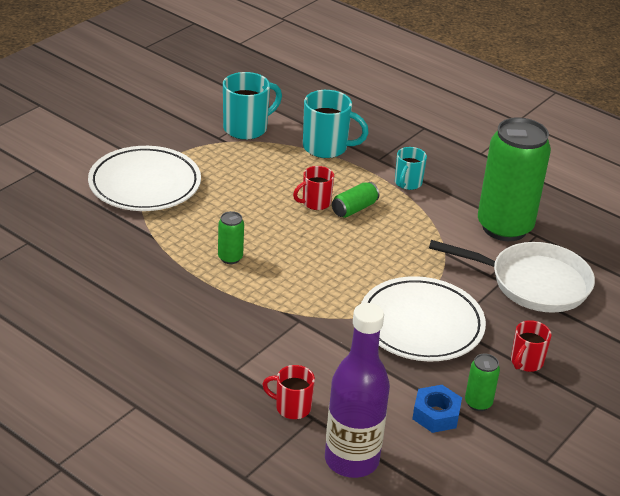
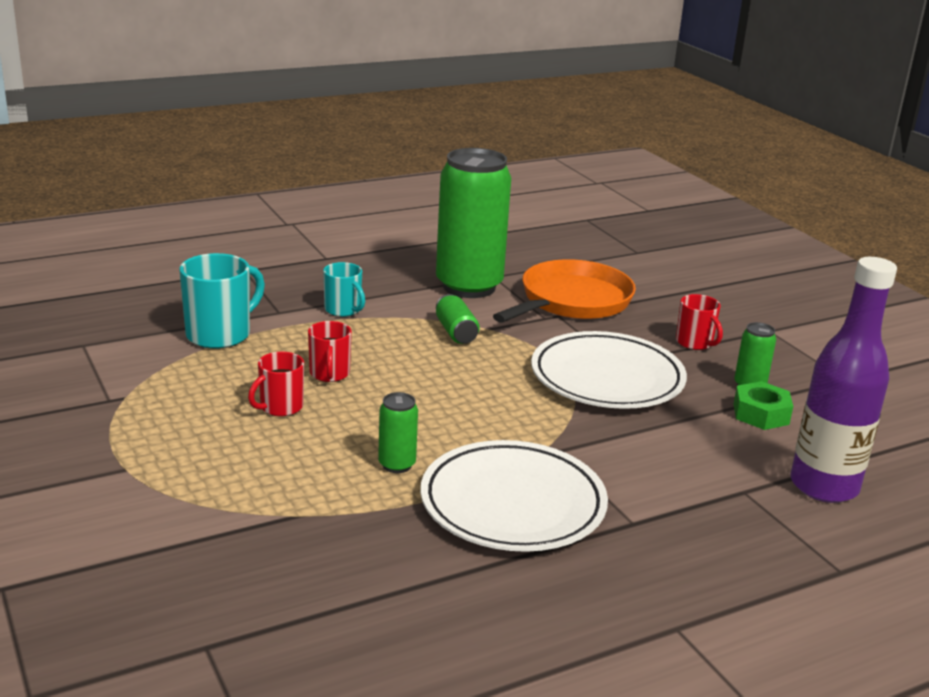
camera: 65 degrees left, 10 degrees down
(145, 184) = (159, 489): white plate -> white plate (512, 504)
(246, 128) = (113, 373): turquoise mug -> none
(292, 407) = (721, 501): red mug -> red mug (280, 407)
(354, 209) = (364, 354): green can -> green can (456, 332)
(436, 414) = (761, 414): blue nut -> green nut
(533, 283) = (571, 301): white pan -> orange pan

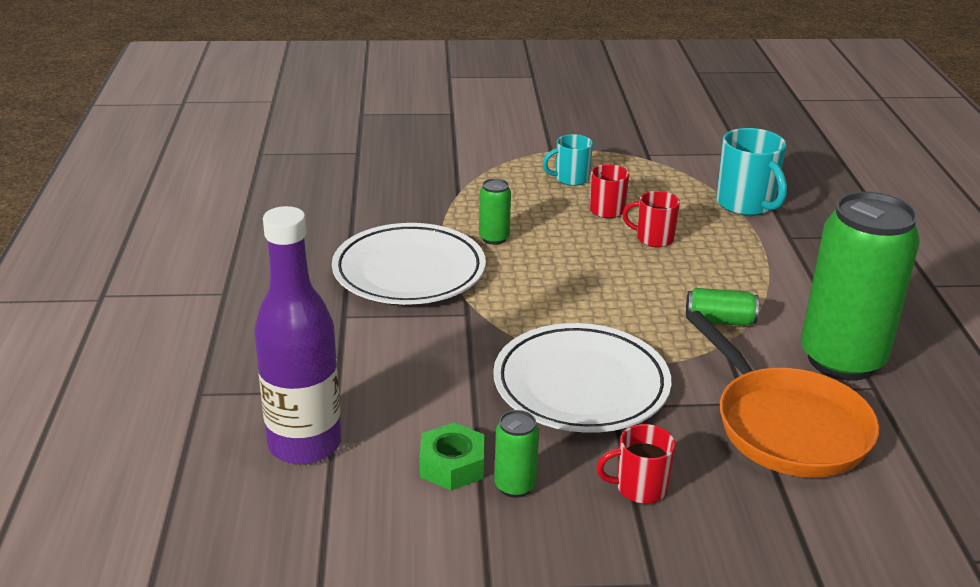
camera: 115 degrees right, 5 degrees up
(343, 310) = (787, 269): turquoise mug -> turquoise mug (570, 179)

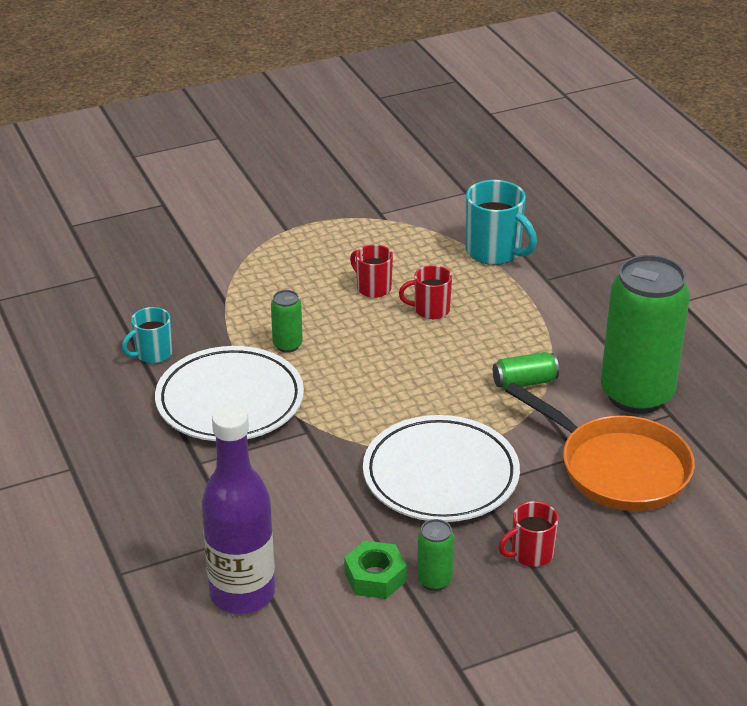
camera: 20 degrees left, 5 degrees up
(570, 179) = (322, 259): turquoise mug -> turquoise mug (152, 354)

